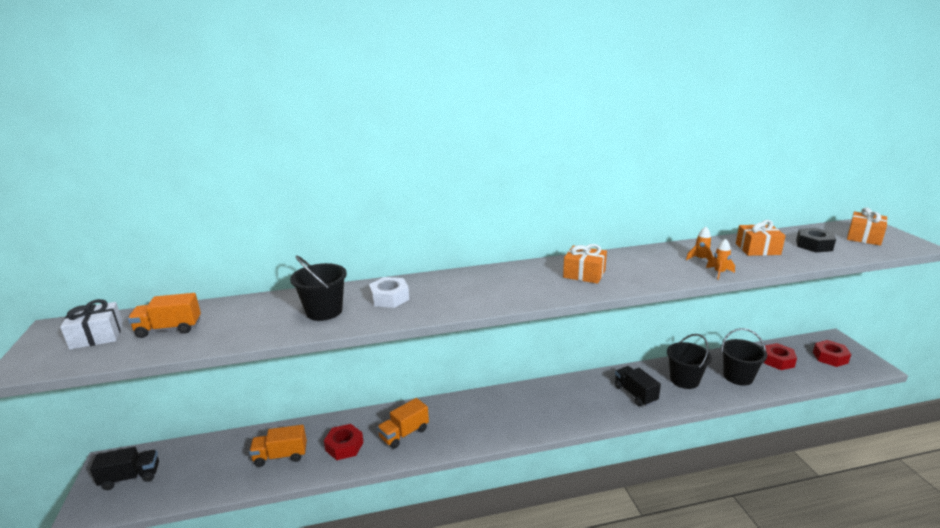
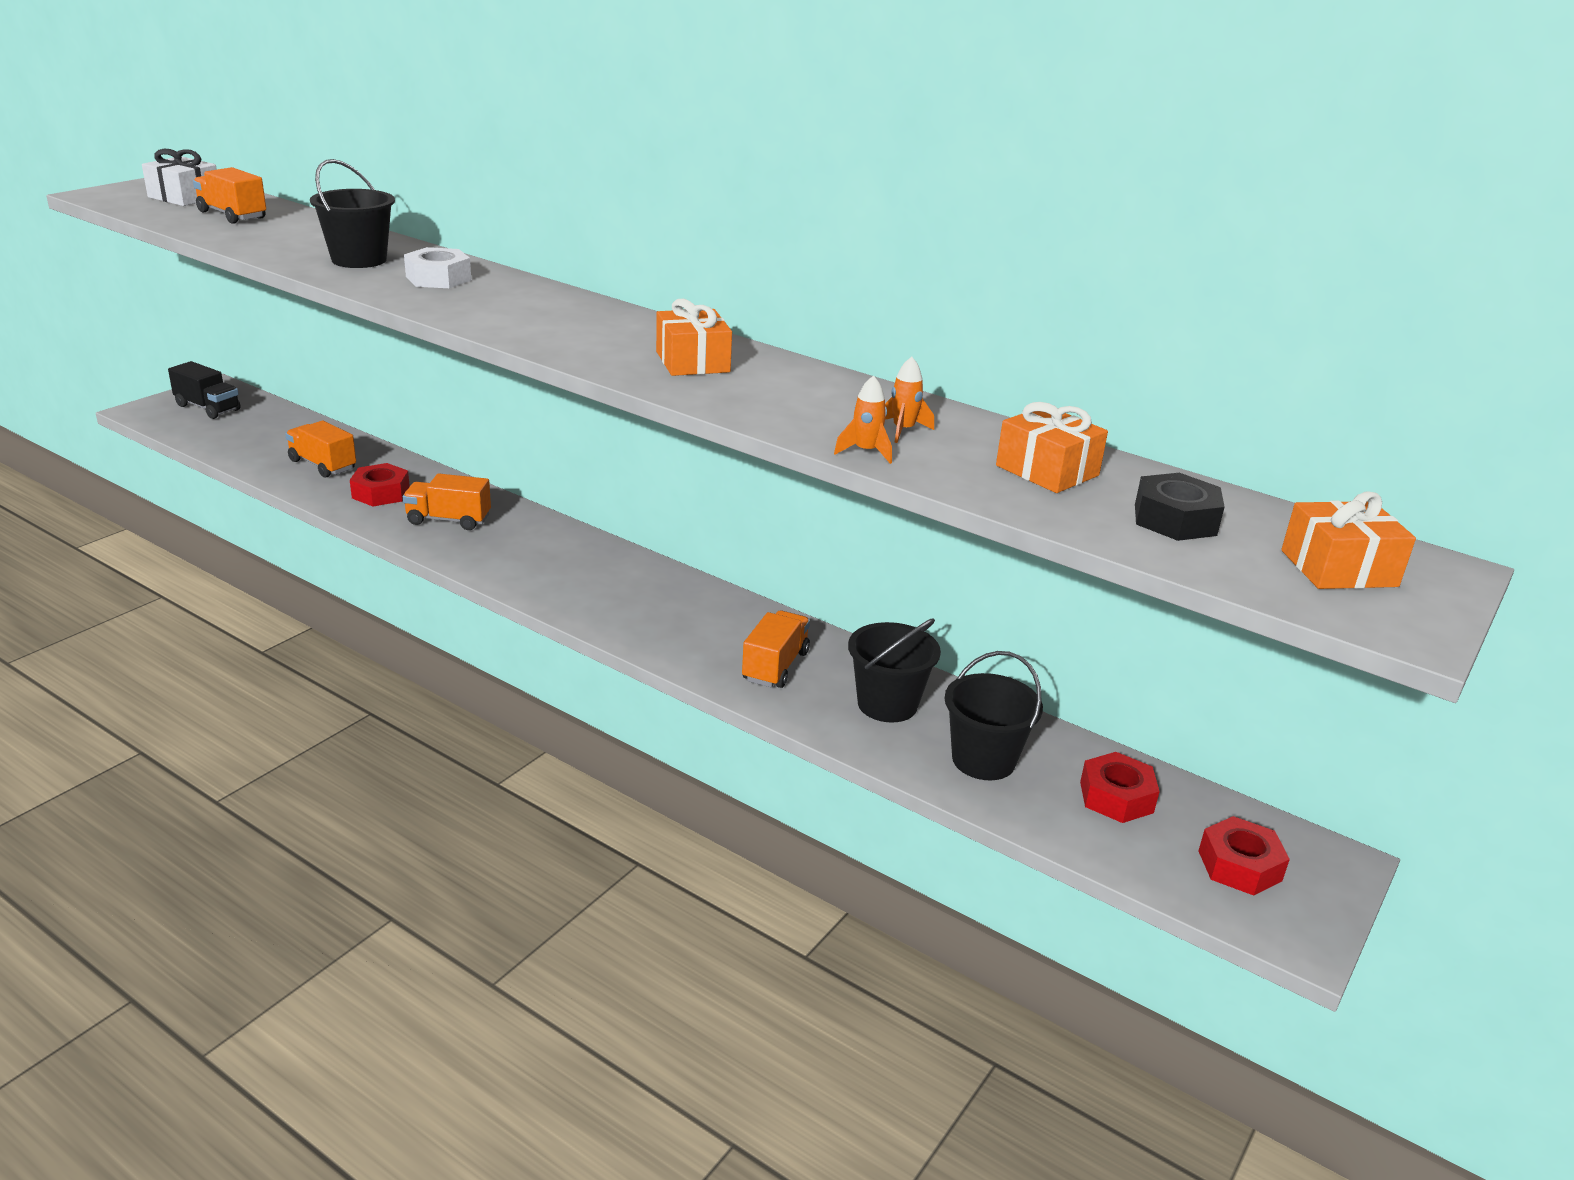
camera: 45 degrees right, 5 degrees up
(635, 394) = (775, 666): black truck -> orange truck

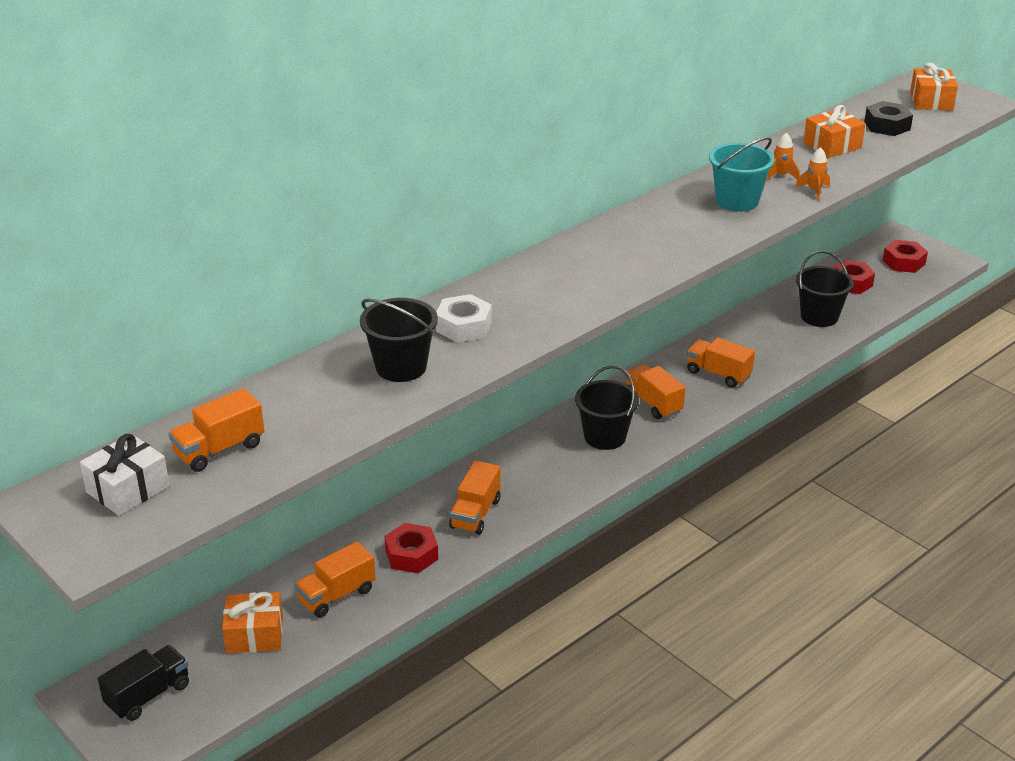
camera: 75 degrees left, 5 degrees up
(687, 618) = (653, 403): none -> orange truck
(693, 362) = (667, 230): orange gift -> orange gift (254, 634)
(800, 401) = (737, 201): none -> turquoise bucket
(887, 704) = (763, 339): black bucket -> black bucket (605, 437)

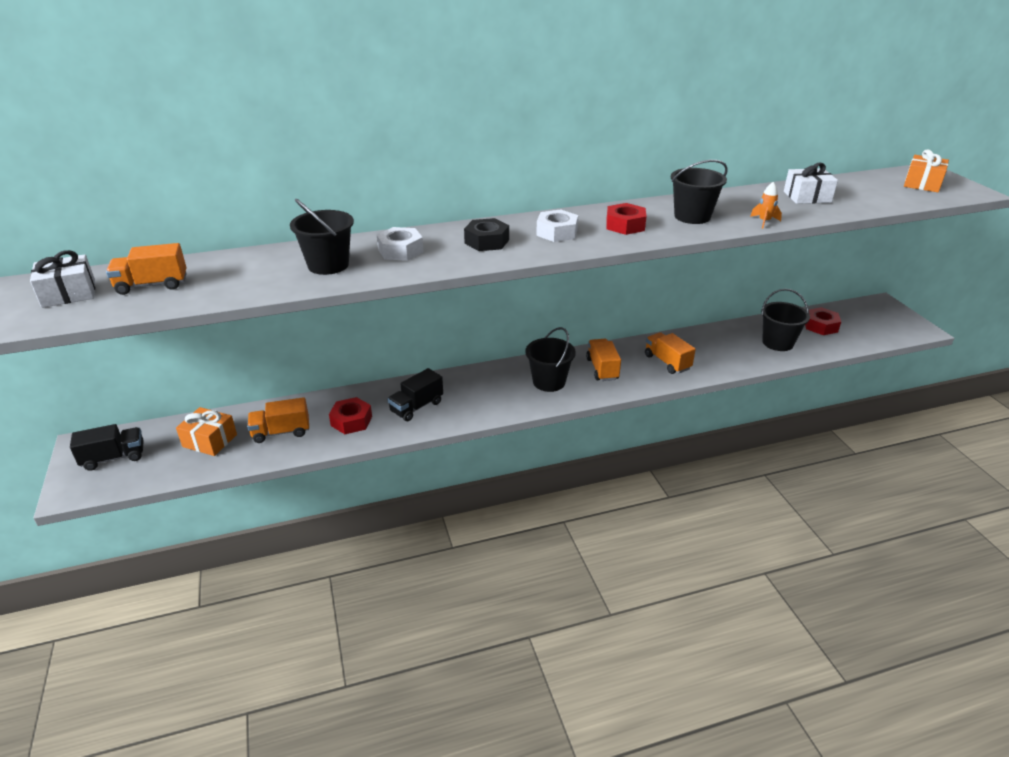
camera: 25 degrees right, 0 degrees up
(475, 513) = (416, 407): orange truck -> black truck
(613, 257) = (557, 232): none -> white nut
(737, 201) = (692, 216): turquoise bucket -> black bucket
(781, 176) = (744, 208): orange rocket -> none
(832, 145) = (807, 197): orange gift -> white gift
(887, 125) = (867, 192): black nut -> black nut (486, 241)
(904, 262) = (876, 322): red nut -> red nut (625, 225)

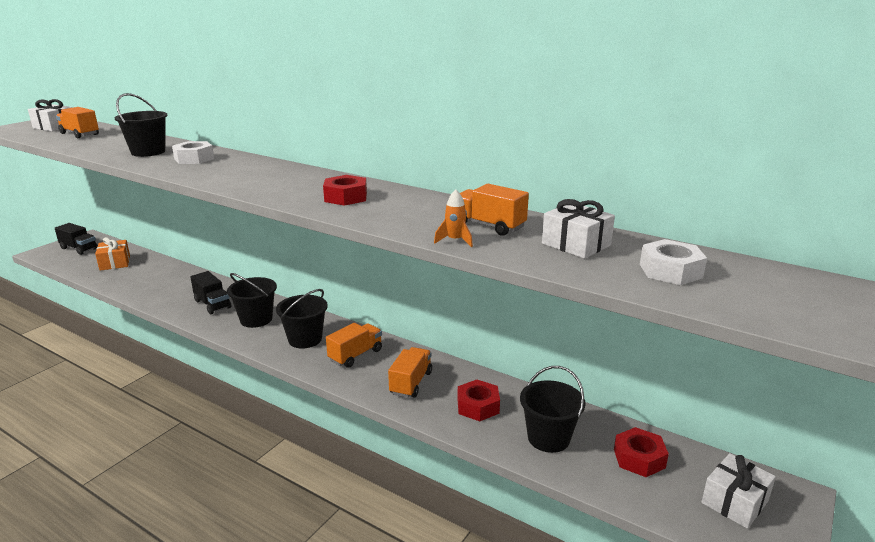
camera: 50 degrees right, 10 degrees down
(281, 432) = (141, 277): orange truck -> orange truck (489, 226)
(351, 421) = (173, 291): red nut -> red nut (478, 406)
(416, 407) = (212, 304): black truck -> black truck turned 135 degrees counterclockwise
(486, 241) = (242, 172): black nut -> none
(557, 232) = (293, 183): white nut -> white nut (670, 271)
(692, 216) = (412, 213): black bucket -> black bucket (256, 319)
(875, 320) = (735, 502): none -> white gift
(922, 184) = (789, 296): orange gift -> none

